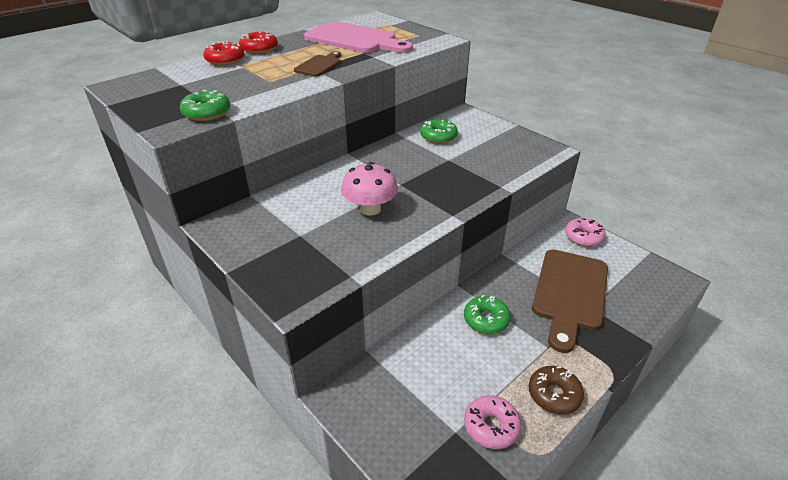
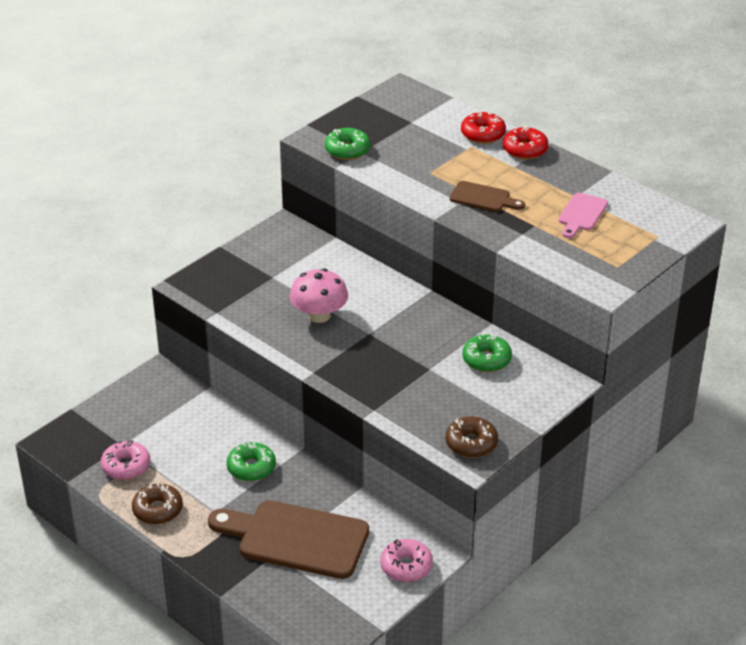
camera: 85 degrees right, 0 degrees up
(355, 39) = (581, 214): pink cutting board -> pink cutting board, size x0.50
(533, 149) = (471, 443): none -> brown donut

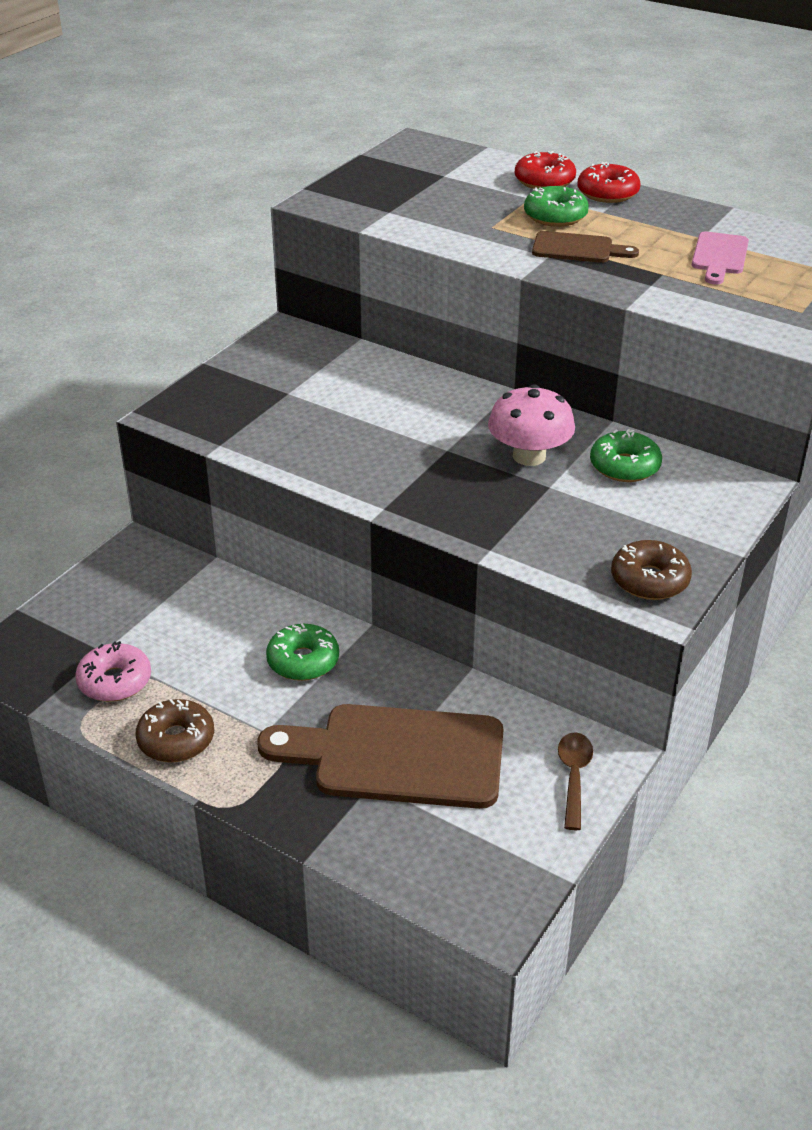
camera: 10 degrees left, 0 degrees up
(319, 315) = (369, 434): pink mushroom -> pink mushroom (529, 456)
(347, 150) = (369, 211): green donut -> green donut (555, 216)
(406, 566) = (574, 776): pink donut -> brown spoon

